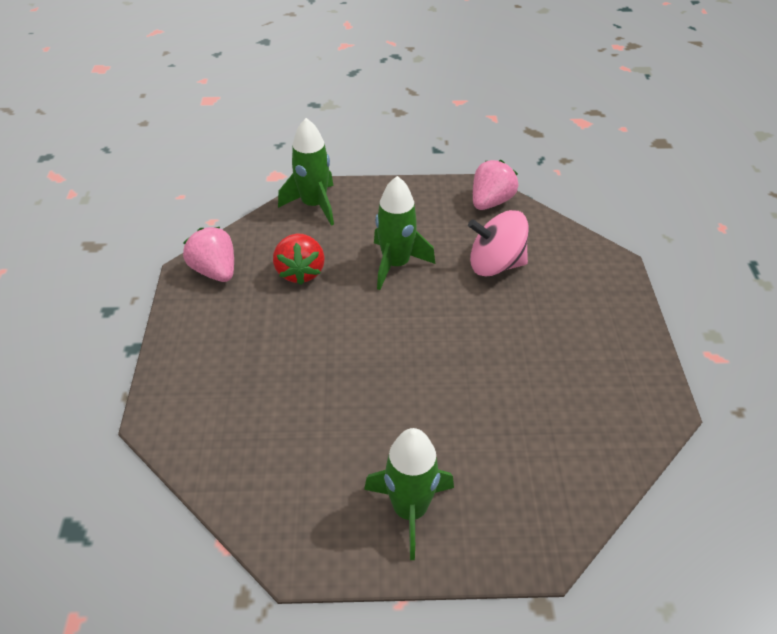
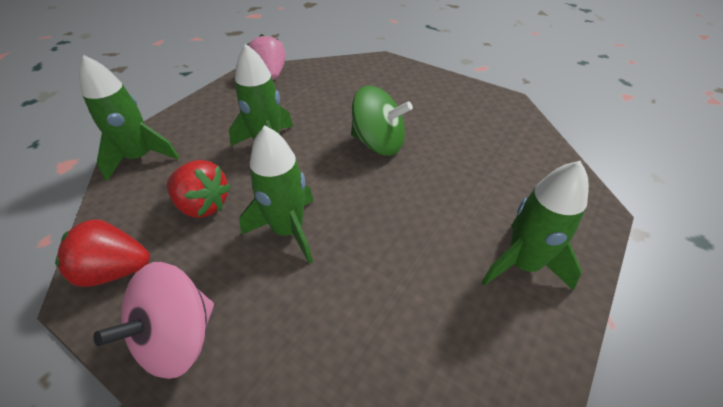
camera: 55 degrees left, 0 degrees up
(215, 271) = (115, 270): pink strawberry -> red strawberry
(318, 335) = (288, 230): none -> green rocket
(471, 334) = (378, 143): none -> green spinning top
(495, 264) = (328, 101): pink spinning top -> pink spinning top (178, 338)

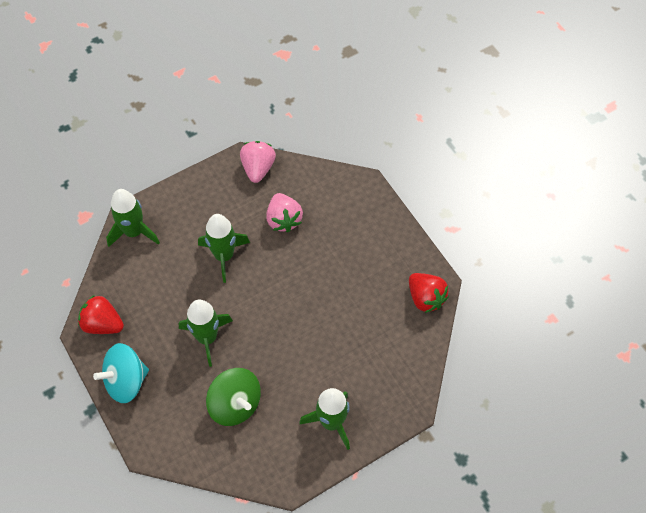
camera: 25 degrees right, 15 degrees up
(178, 338) = (126, 381): pink spinning top -> turquoise spinning top
(203, 205) = (163, 294): red strawberry -> red strawberry (425, 298)
(319, 101) = (283, 220): none -> pink strawberry
(378, 143) = (303, 287): green spinning top -> green spinning top (235, 404)

